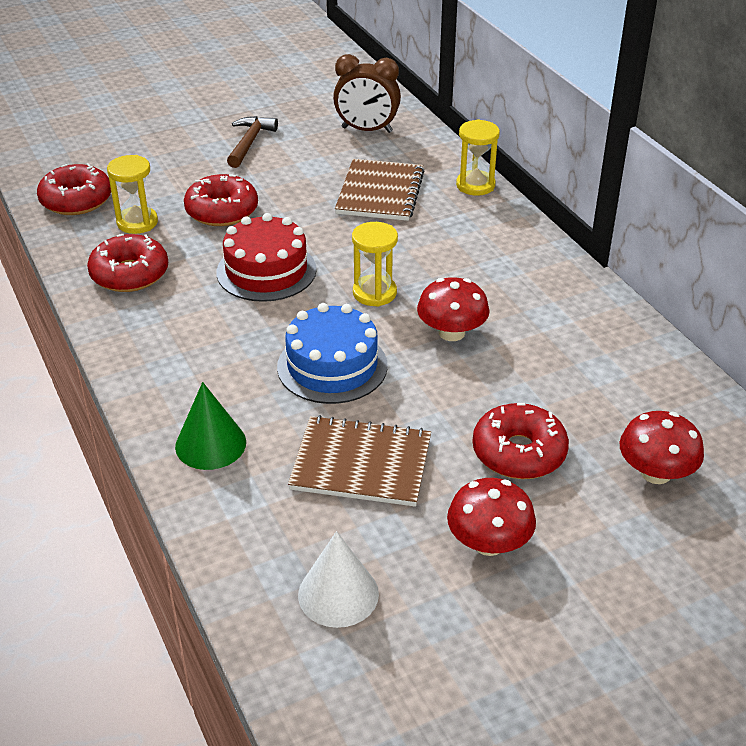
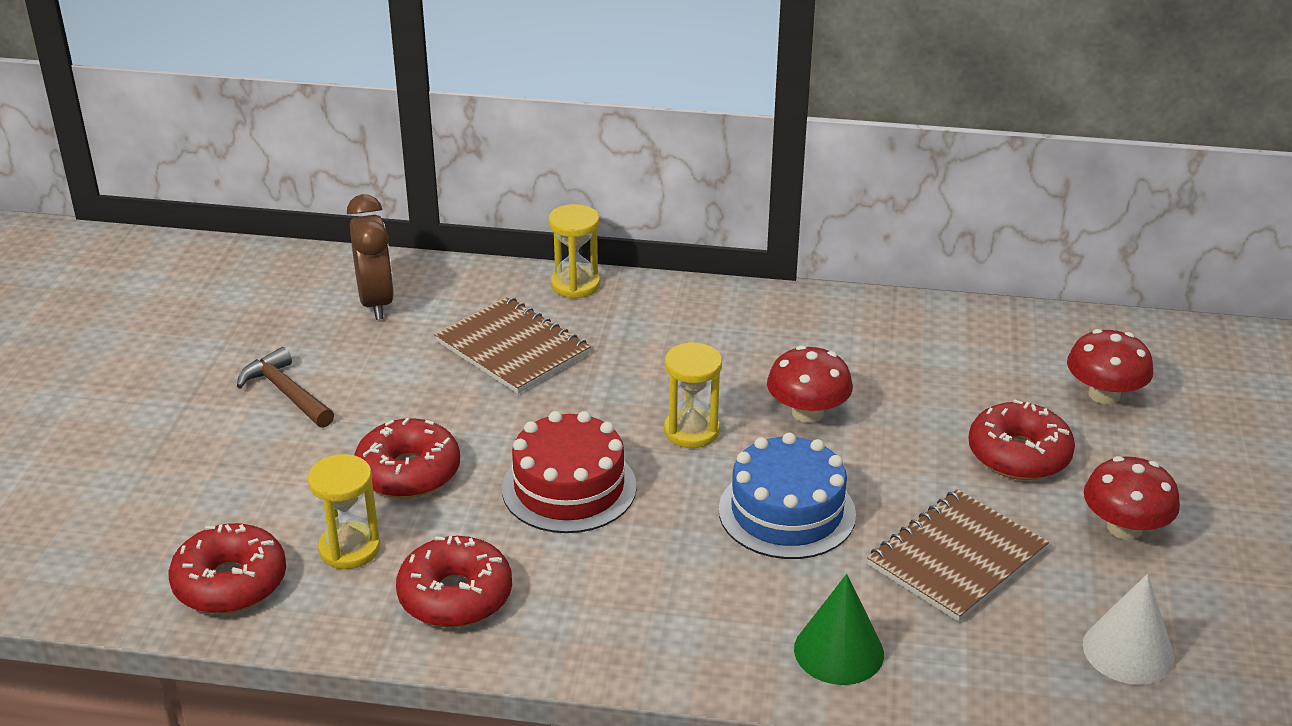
camera: 55 degrees left, 5 degrees down
(367, 130) = (376, 302): brown clock -> brown clock turned 60 degrees counterclockwise

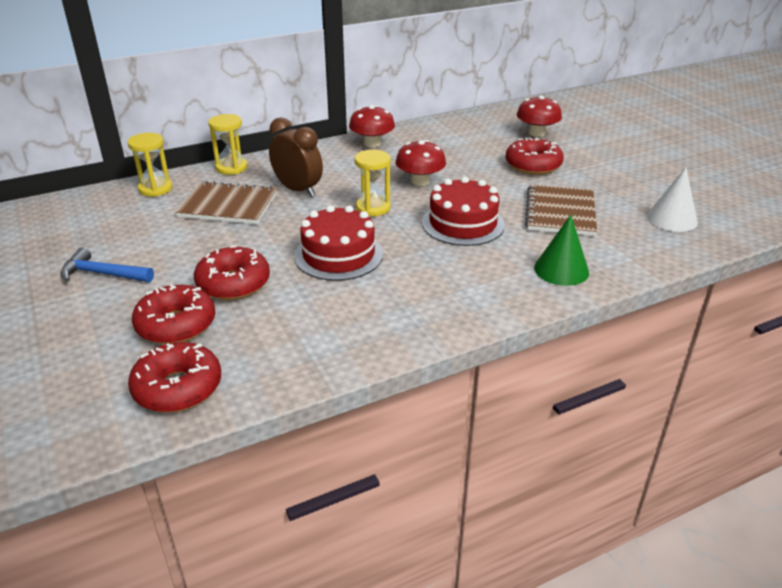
camera: 35 degrees left, 0 degrees up
(286, 393) = (102, 274): brown hammer -> blue hammer
(349, 549) = (240, 335): yellow hourglass -> yellow hourglass (155, 189)
(376, 302) = (115, 211): brown clock -> brown clock (298, 190)
(455, 596) = (336, 331): red donut -> red donut (176, 325)
(787, 512) = (463, 223): blue cake -> red cake
(1124, 528) = (609, 176): red mushroom -> red mushroom (372, 143)

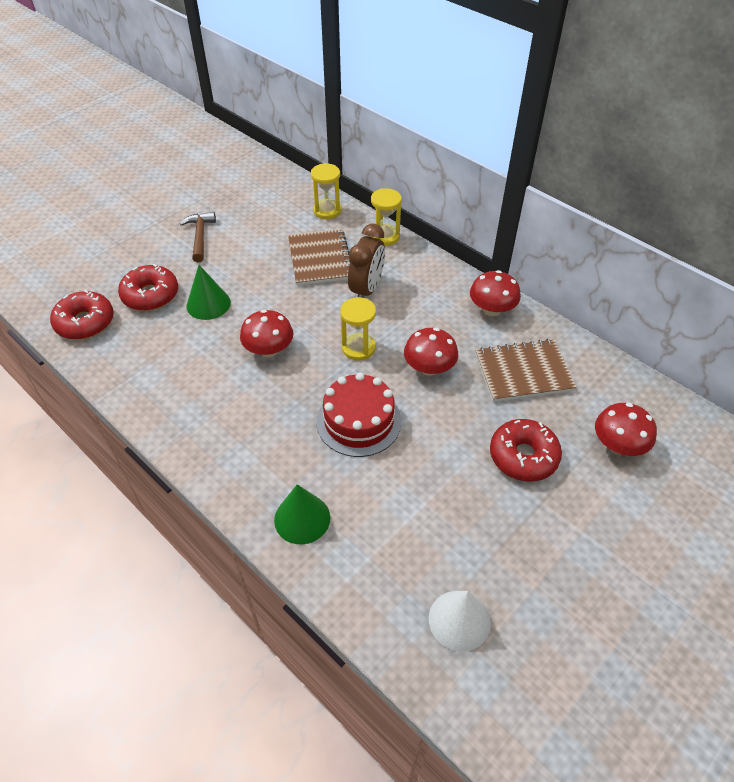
camera: 70 degrees right, 15 degrees up
(102, 274) = (200, 236): blue hammer -> brown hammer
(233, 283) = (208, 304): red donut -> green cone
(338, 255) = (269, 349): red cake -> red mushroom
(560, 212) = (421, 501): brown notebook -> brown notebook (523, 372)

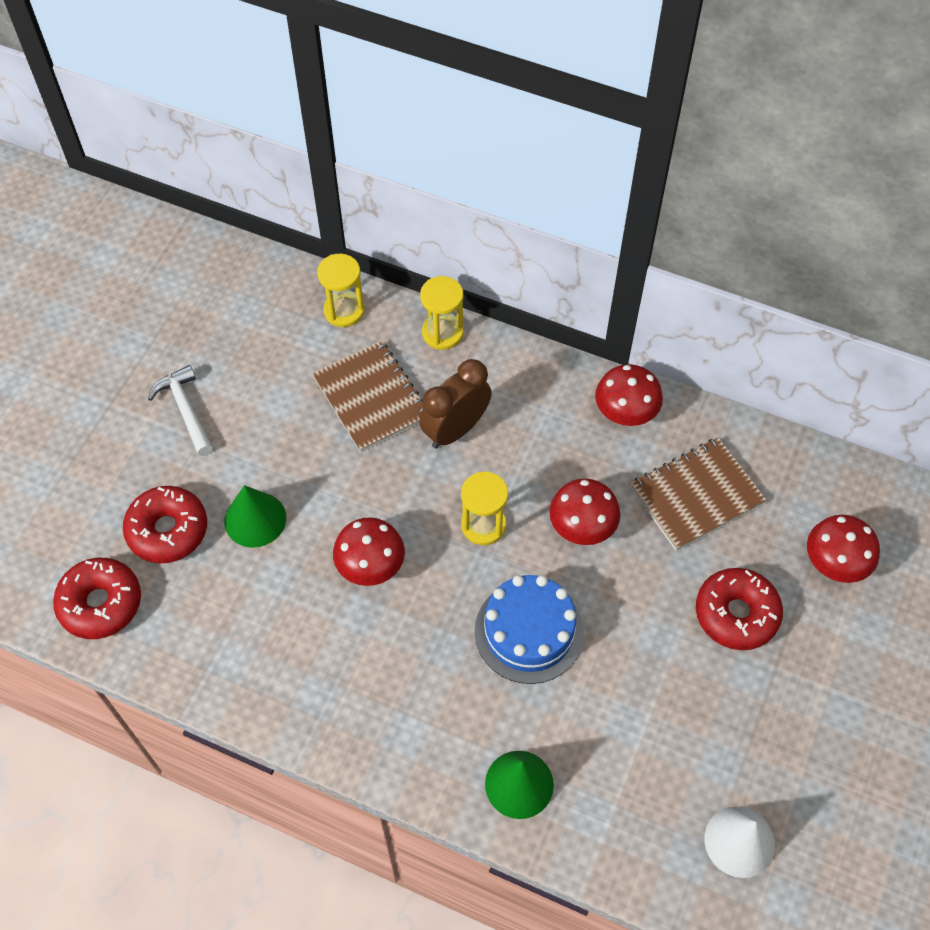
camera: 20 degrees left, 10 degrees up
(200, 236) = (185, 410): brown hammer -> white hammer
(359, 421) = (529, 631): red cake -> blue cake
(367, 290) = (455, 430): brown clock -> brown clock turned 135 degrees counterclockwise

